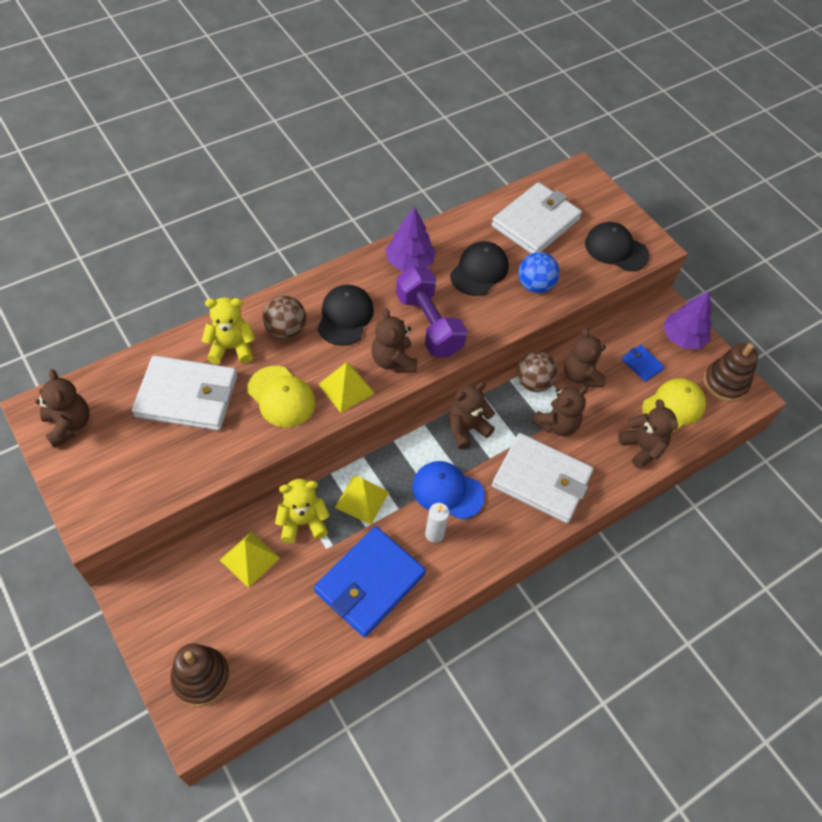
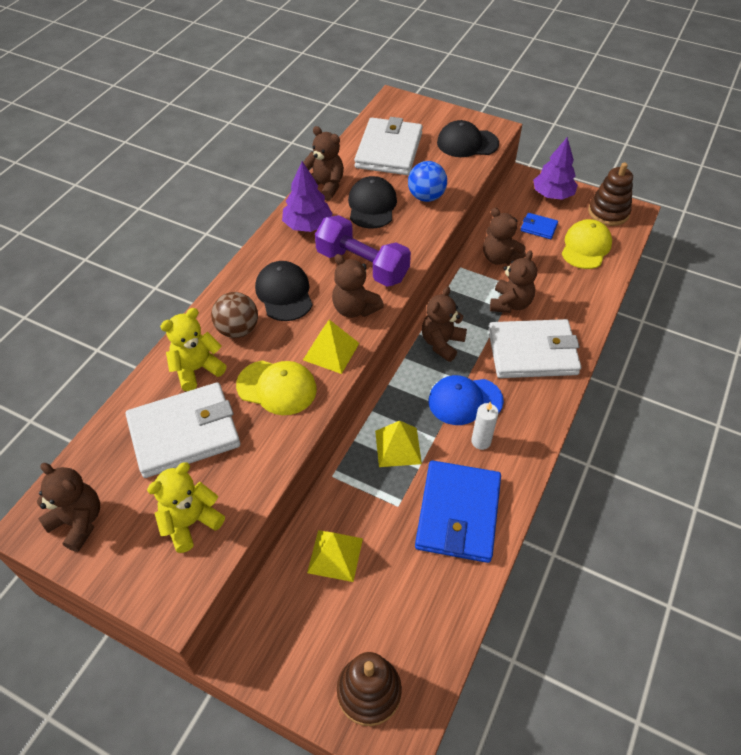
camera: 25 degrees left, 5 degrees down
(302, 522) = (360, 495): yellow teddy bear -> yellow teddy bear (190, 522)
(533, 383) = (467, 281): brown ball -> none
(642, 447) = (587, 288): brown teddy bear -> brown teddy bear (325, 186)

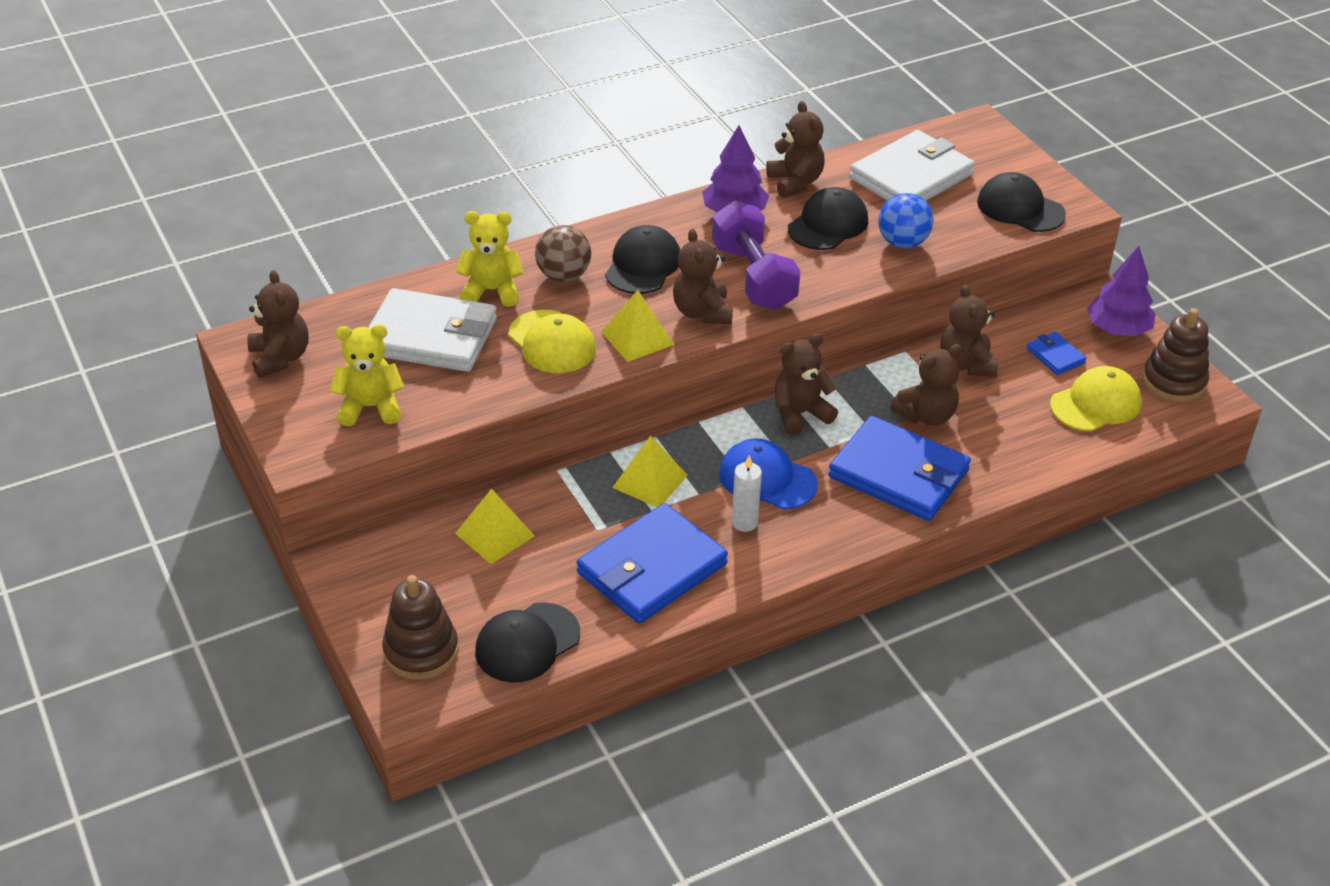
camera: 35 degrees right, 10 degrees down
(433, 630) = (527, 643): none -> black cap
(532, 352) = (898, 474): white wallet -> blue wallet

